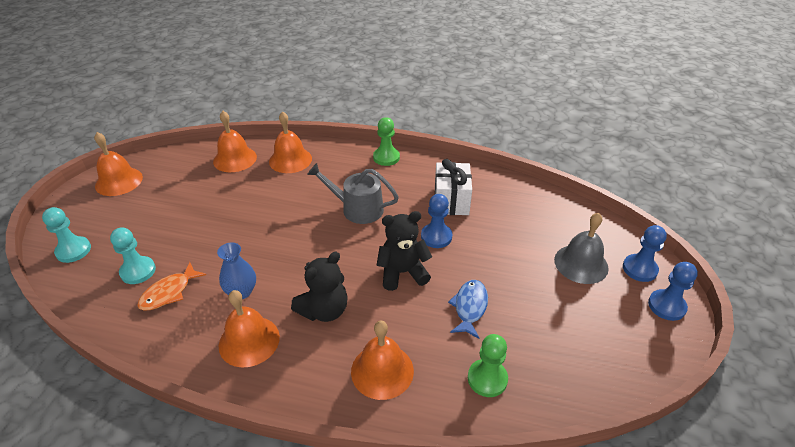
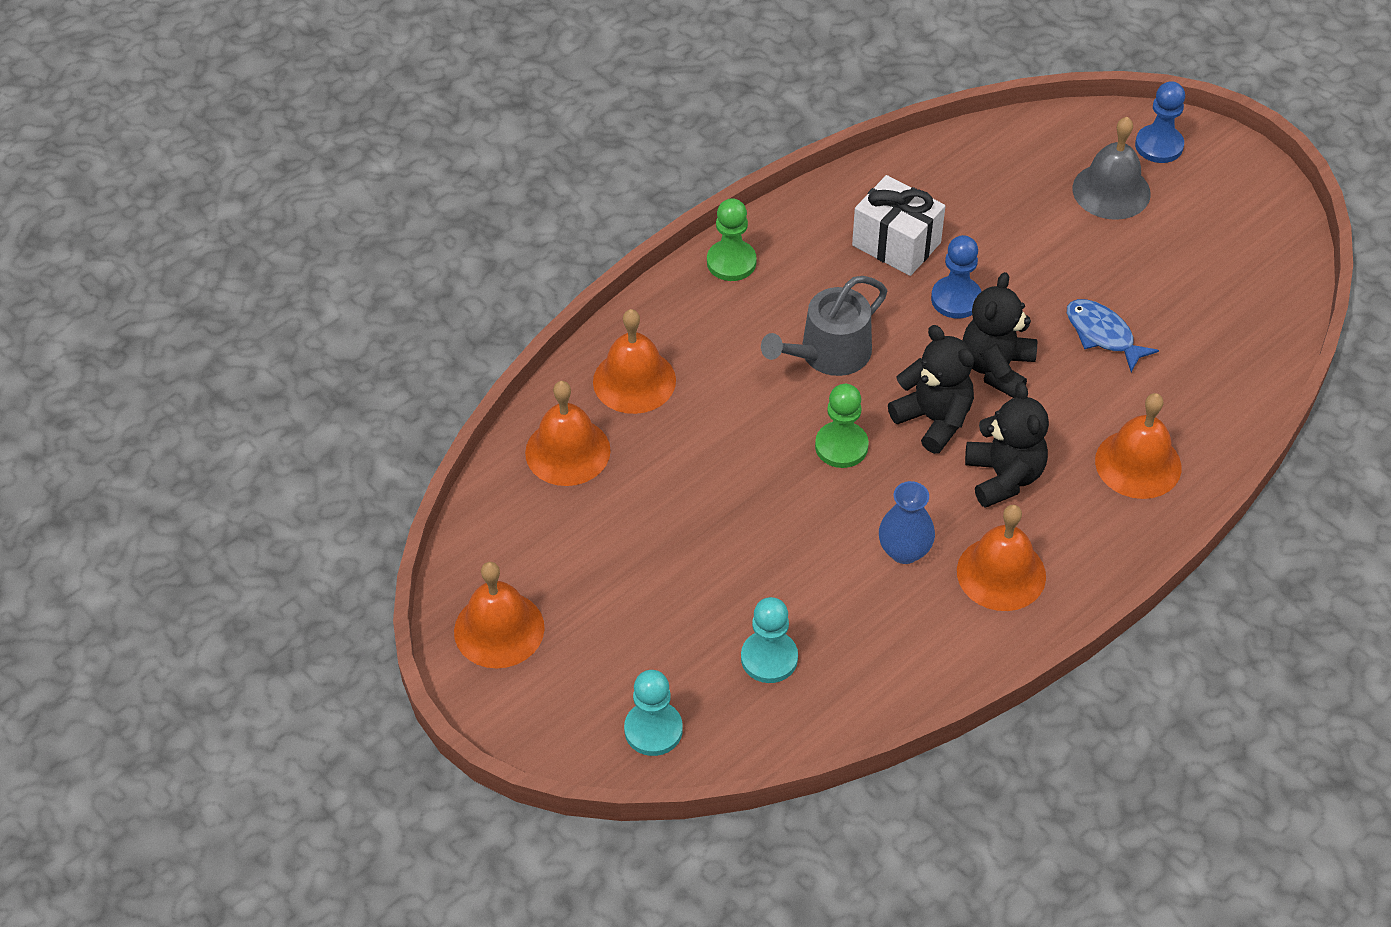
camera: 55 degrees left, 10 degrees up
(169, 292) = (845, 633): orange fish -> none
(344, 264) = (934, 420): none -> black teddy bear
(487, 379) = (1212, 377): green pawn -> green pawn (841, 446)
(666, 306) = (1226, 163): blue pawn -> none

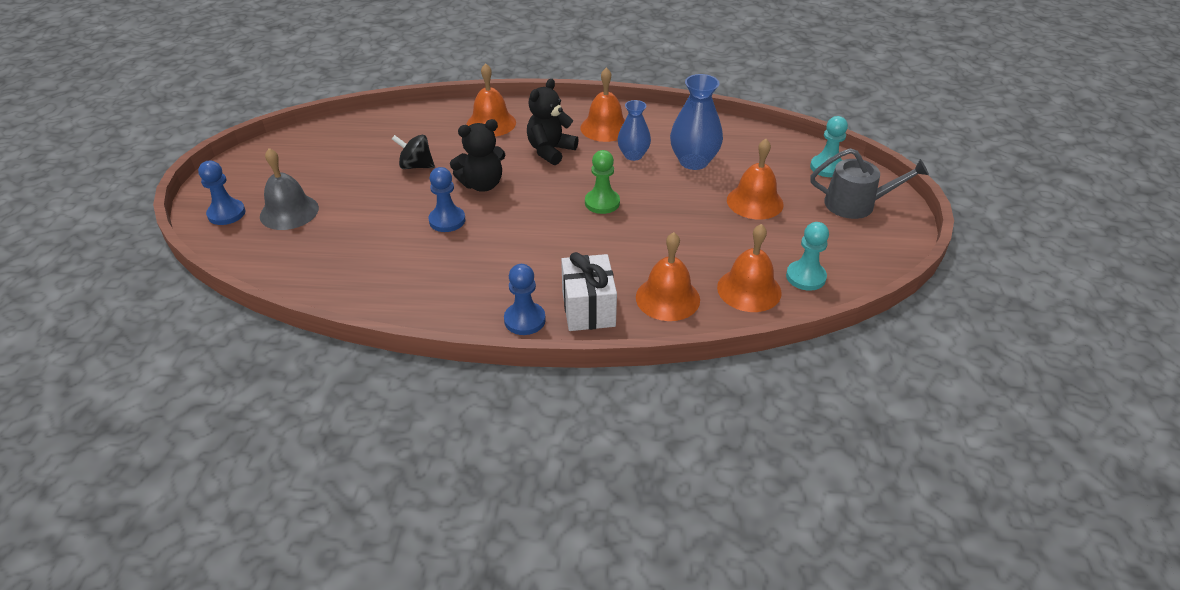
camera: 135 degrees left, 10 degrees down
(499, 629) = (871, 239): orange bell -> orange bell (755, 202)
(731, 262) = (524, 320): green pawn -> blue pawn
(769, 658) = (744, 159): turquoise pawn -> turquoise pawn (805, 277)
(823, 600) = (693, 161): none -> blue vase
(828, 354) = (546, 240): grey watering can -> grey watering can (856, 204)
(896, 244) = (427, 264): white gift -> white gift (588, 308)
(934, 420) = (544, 185): black teddy bear -> none
(1102, 334) = (416, 166): blue fish -> black spinning top

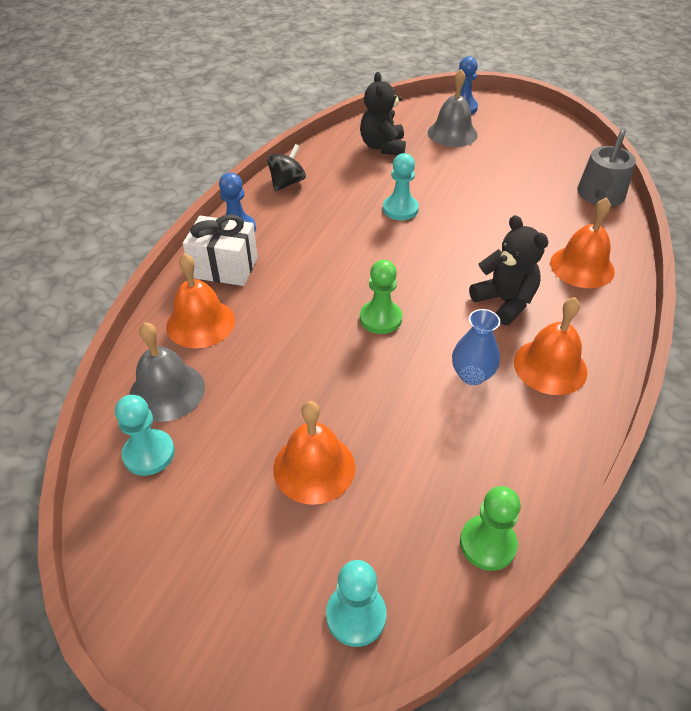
camera: 110 degrees right, 5 degrees up
(416, 166) = (503, 203): black spinning top -> black spinning top (287, 183)
(447, 220) = (400, 209): blue pawn -> turquoise pawn
(482, 184) = (452, 239): black teddy bear -> black teddy bear (383, 147)
(693, 161) = (435, 435): blue vase -> none
(749, 289) = (167, 391): orange bell -> grey bell
(751, 135) = (487, 544): none -> green pawn
(856, 204) = (245, 602): grey watering can -> grey watering can (600, 196)

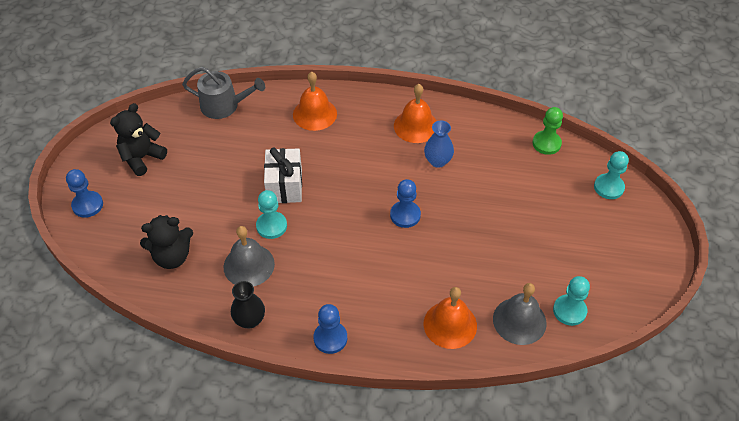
camera: 105 degrees left, 5 degrees up
(224, 267) = (383, 330): white gift -> white gift (284, 186)
(287, 183) = (250, 320): black spinning top -> black vase
(314, 467) = (538, 223): orange bell -> none
(380, 318) = (405, 215): green pawn -> blue pawn
(452, 133) = (139, 207): grey bell -> grey bell (249, 265)
(504, 302) = (365, 151): black teddy bear -> black teddy bear (142, 158)

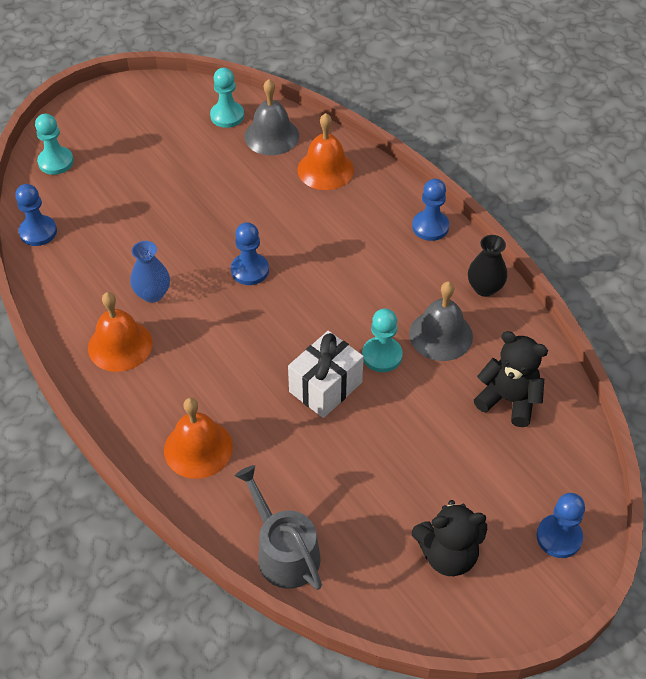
camera: 135 degrees left, 0 degrees up
(546, 143) = (38, 232): green pawn -> blue pawn

